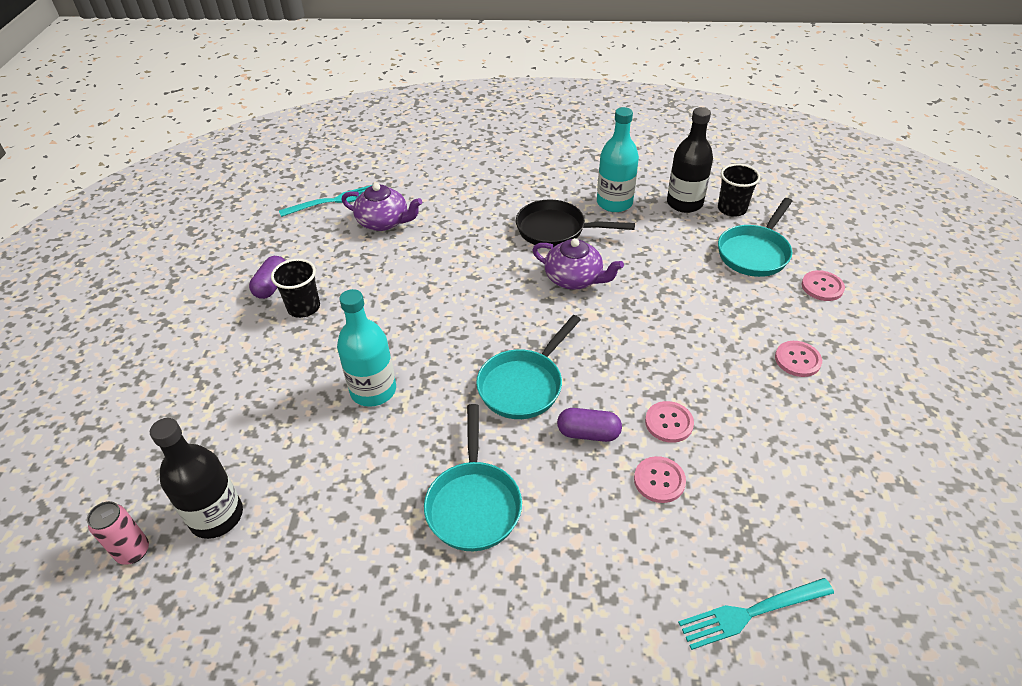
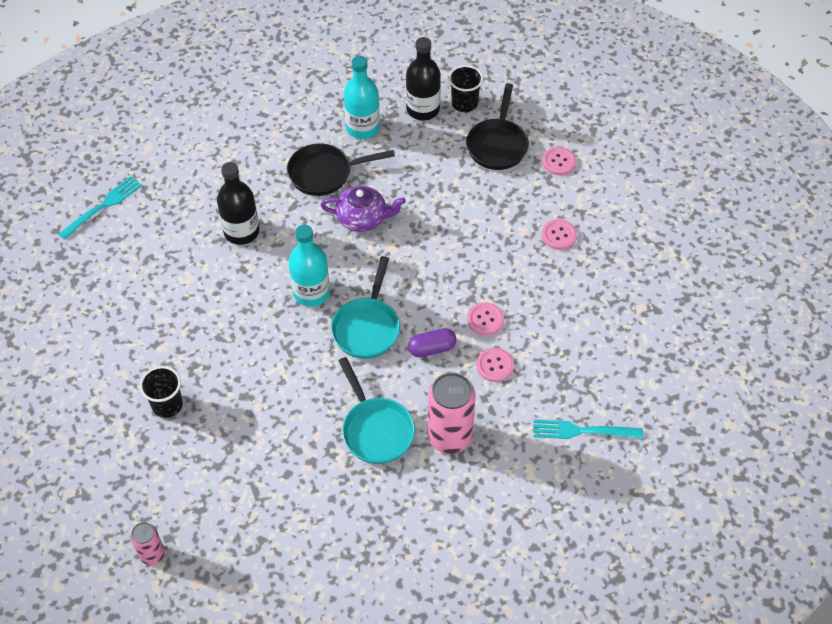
camera: 25 degrees left, 10 degrees up
(216, 516) = (196, 508): black bottle -> black bottle (241, 232)
(272, 286) = (106, 312): purple capsule -> none
(304, 307) = (148, 322): black cup -> black cup (167, 405)
(373, 390) = (253, 373): turquoise bottle -> turquoise bottle (311, 292)
(384, 222) = (166, 214): purple teapot -> none
(561, 549) = (449, 437): none -> pink can
(750, 613) = (582, 431): turquoise fork -> turquoise fork turned 45 degrees clockwise
(754, 253) = (497, 144): turquoise pan -> black pan

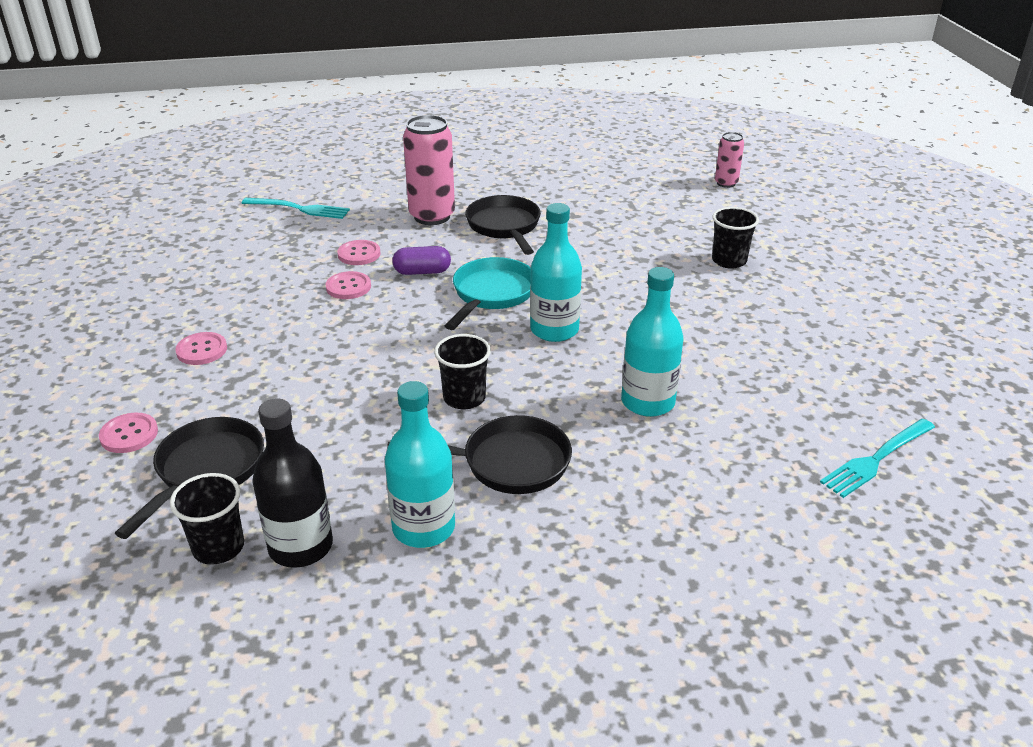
camera: 170 degrees left, 20 degrees down
(241, 232) = (647, 402): black bottle -> turquoise bottle
(363, 218) = (464, 398): purple teapot -> black cup
(375, 429) = (505, 227): turquoise pan -> black pan

